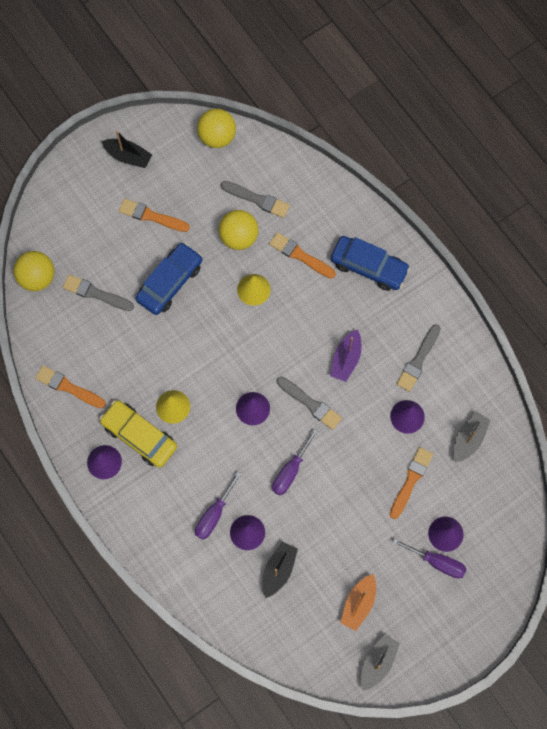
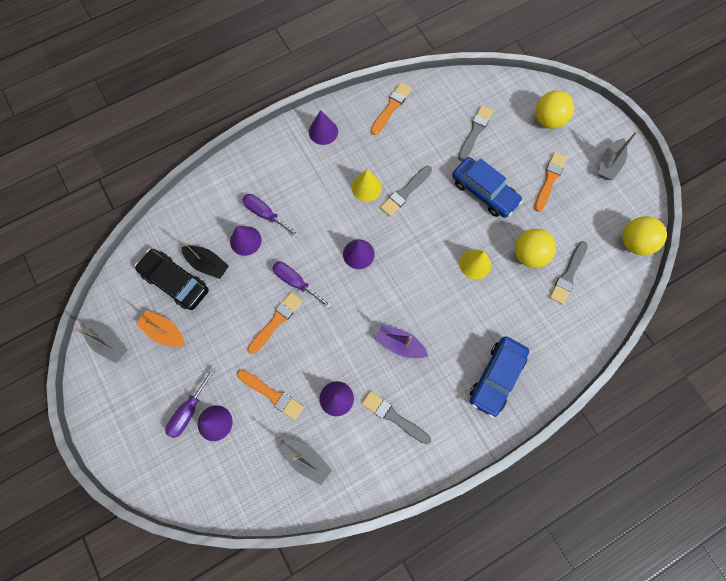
camera: 95 degrees right, 0 degrees up
(37, 277) = (491, 88): yellow ball -> yellow ball (548, 120)
(128, 156) = (609, 164): black boat -> grey boat
(139, 436) = (343, 159): yellow car -> none
(300, 255) = (509, 310): orange brush -> orange brush (276, 321)
(302, 602) = (175, 282): none -> black car
(310, 404) = (358, 306): grey brush -> grey brush (405, 192)

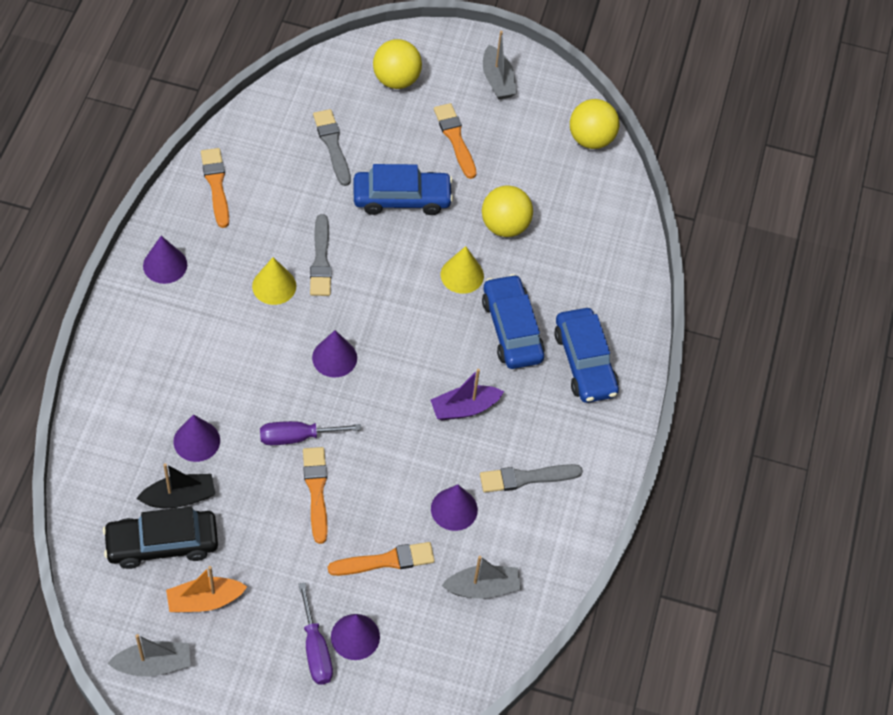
camera: 50 degrees left, 15 degrees down
(265, 214) = (191, 397): purple screwdriver -> none
(472, 320) = (512, 329): none -> blue car
(568, 275) = (560, 216): grey brush -> none

